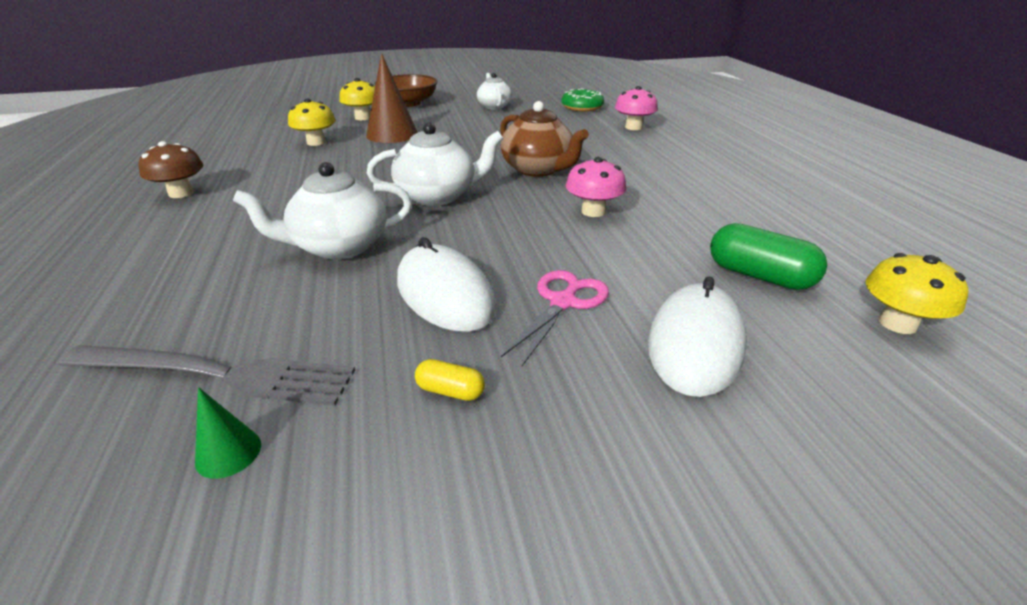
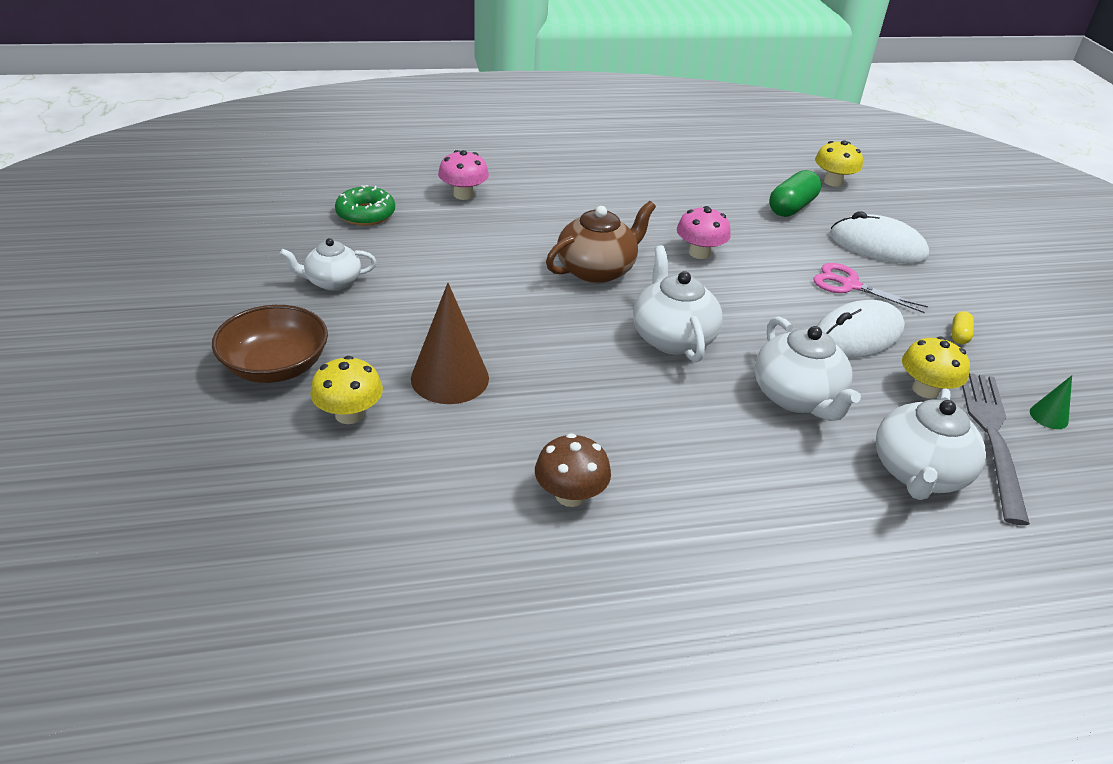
camera: 90 degrees left, 5 degrees up
(181, 193) = (681, 562): brown mushroom -> brown mushroom (570, 495)
(195, 303) = (918, 473): none -> white teapot
(316, 142) = (475, 454): yellow mushroom -> yellow mushroom (925, 389)

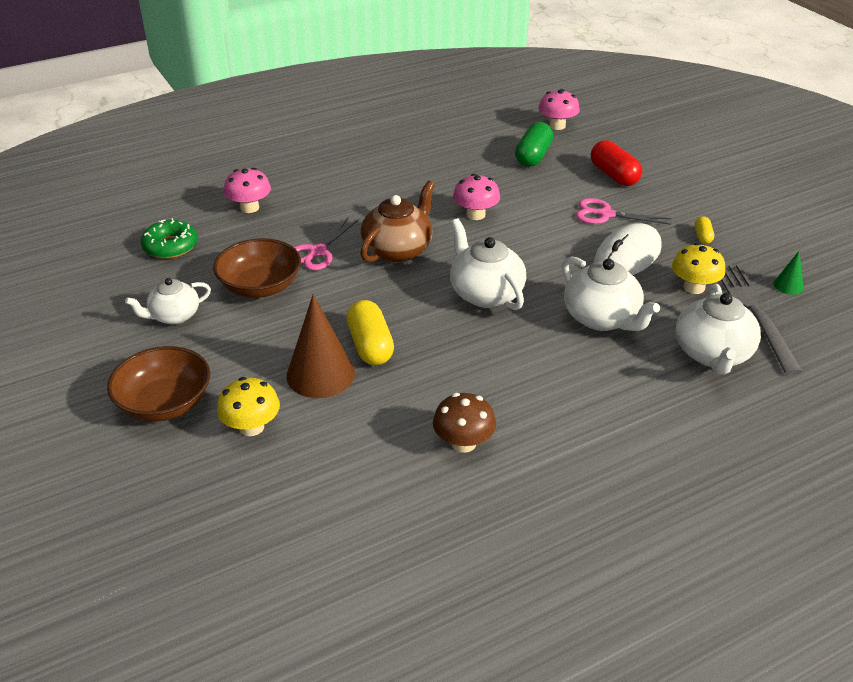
camera: 15 degrees left, 0 degrees up
(434, 273) = (260, 286): none -> brown bowl
(510, 253) = (317, 252): none -> pink scissors
(518, 362) = (370, 346): none -> yellow capsule
(833, 182) = (557, 125): yellow mushroom -> pink mushroom
(877, 246) = (614, 175): white mouse -> red capsule

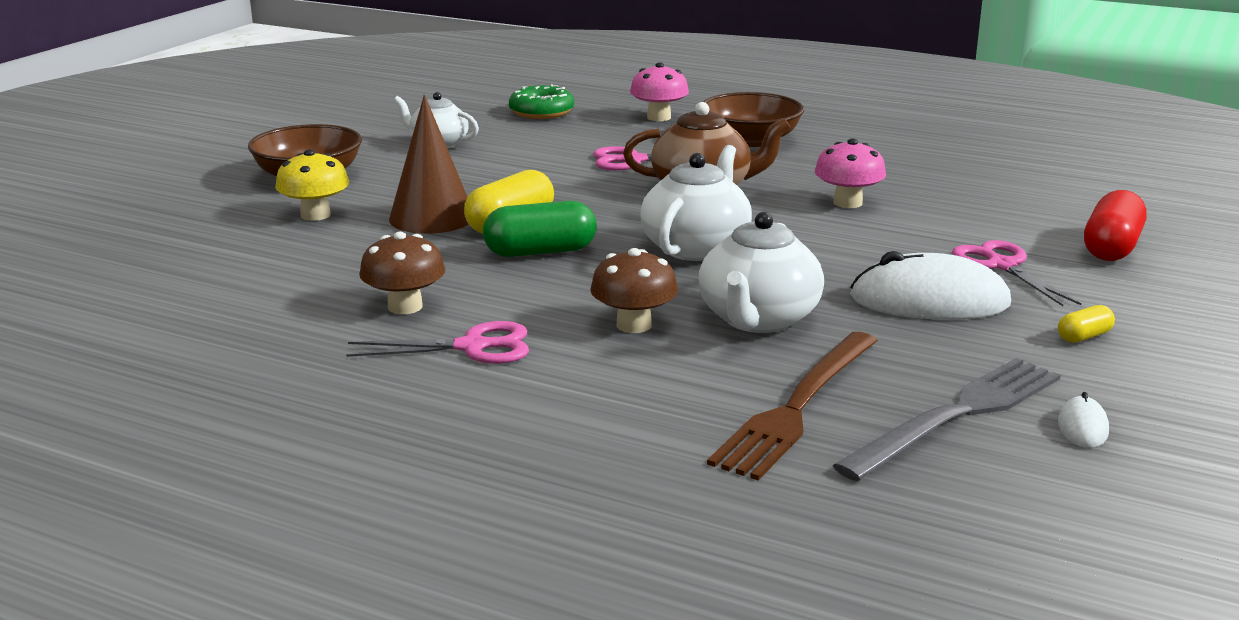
camera: 55 degrees right, 15 degrees down
(260, 286) = (536, 157): brown bowl -> brown bowl (750, 140)
(533, 156) = (1046, 196): green capsule -> green capsule (540, 252)
(549, 437) = (472, 347): none -> pink scissors
(557, 125) = (1154, 189): pink mushroom -> none
(572, 363) = (634, 325): none -> brown mushroom
(694, 287) = (939, 359): yellow mushroom -> none
(712, 354) = (797, 407): white teapot -> brown fork
(788, 285) = (1082, 427): green cone -> white mouse

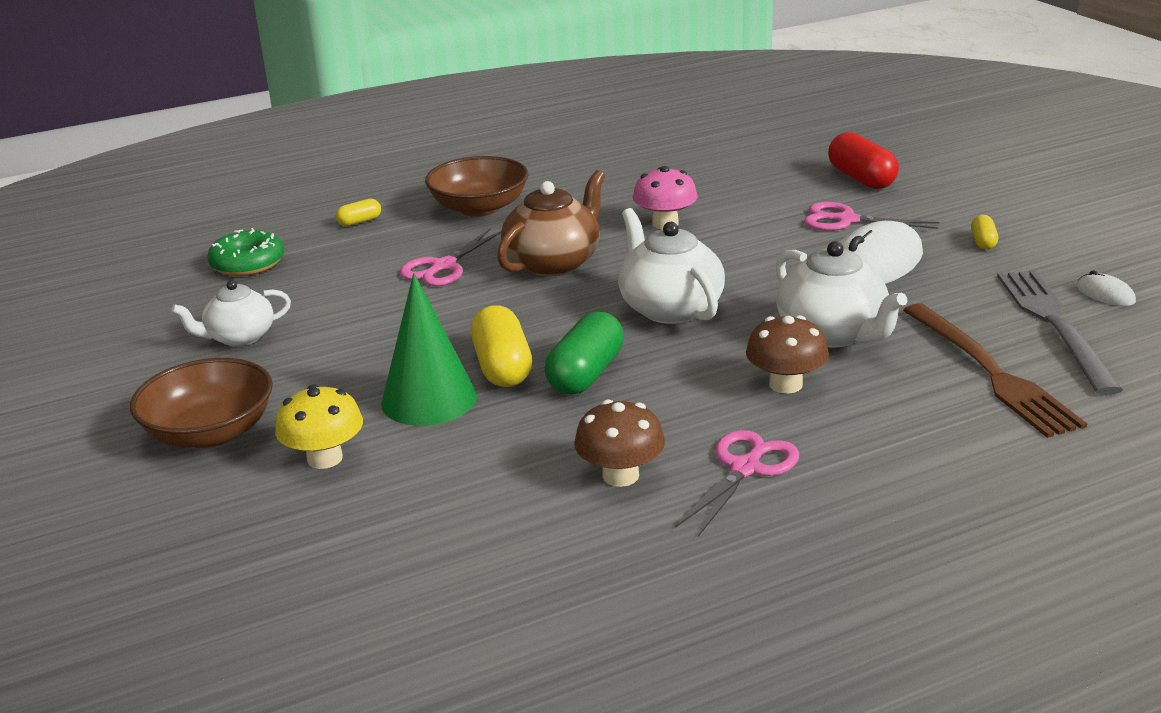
camera: 50 degrees left, 5 degrees up
(432, 217) = (429, 399): brown cone -> green cone
(659, 117) = (359, 221): pink mushroom -> yellow capsule

